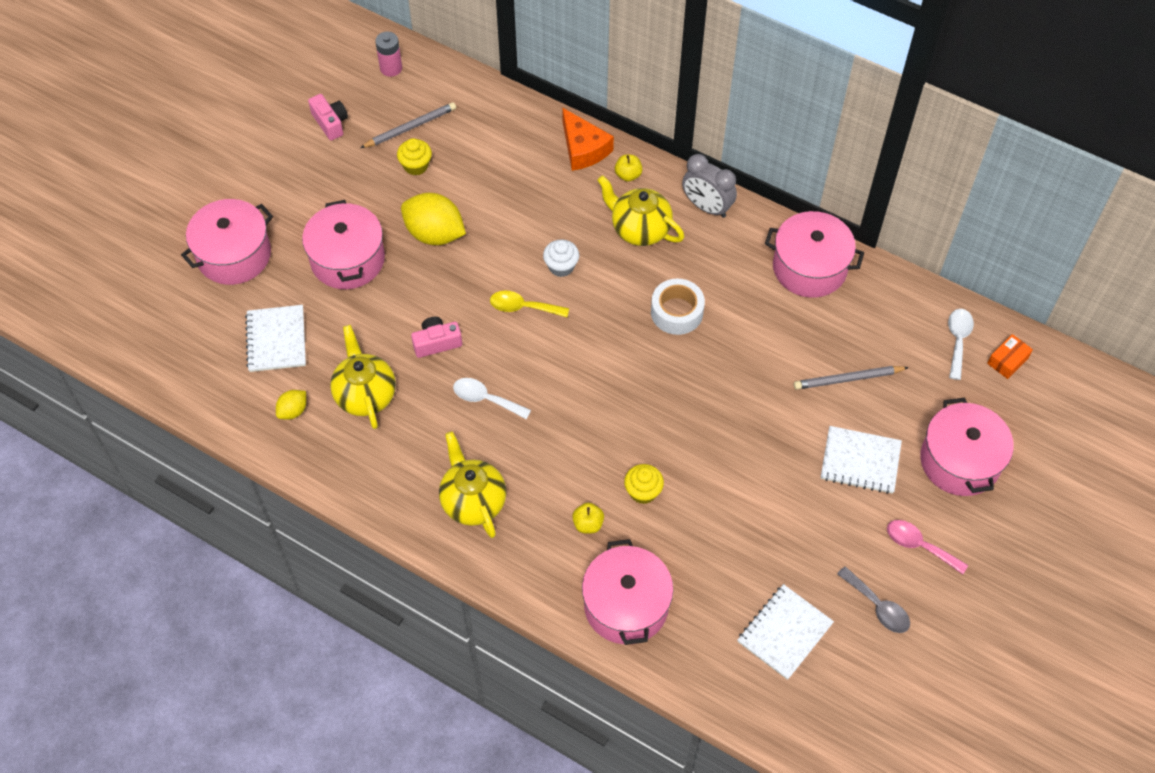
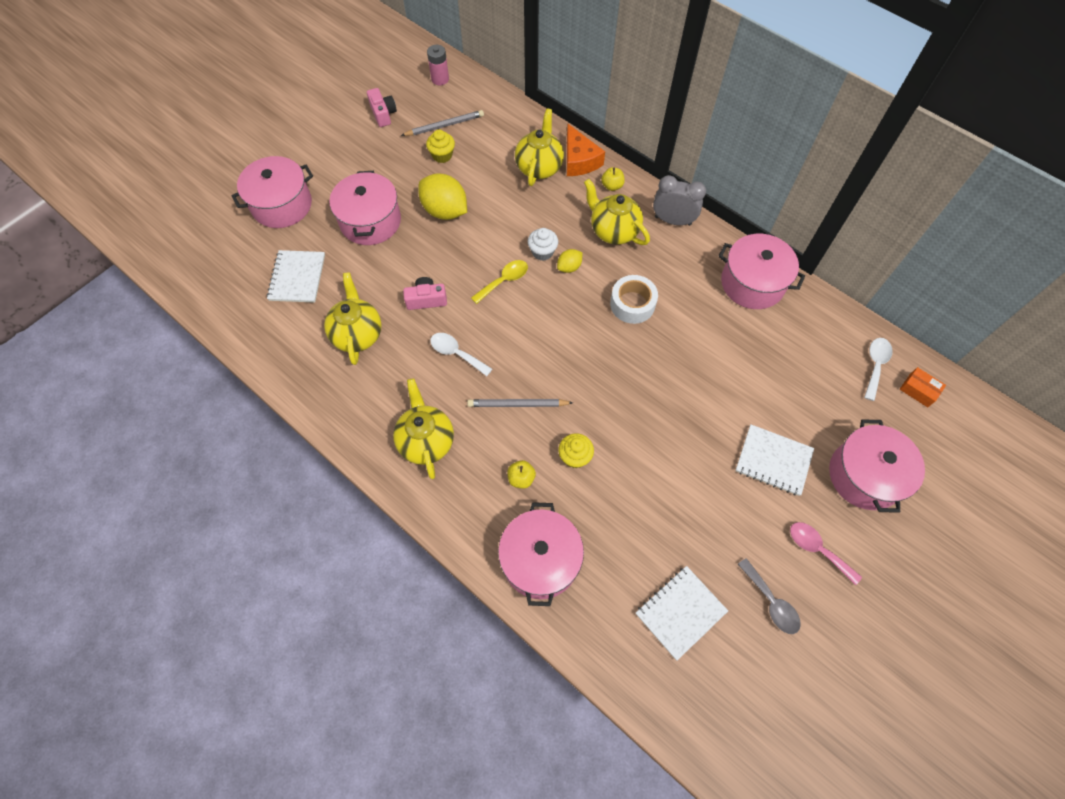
camera: 10 degrees right, 5 degrees up
(293, 411) = (295, 338): yellow lemon -> yellow lemon (569, 267)
(523, 307) = (504, 281): yellow spoon -> yellow spoon turned 120 degrees clockwise
(537, 164) = (539, 167): none -> yellow teapot
(707, 207) = (673, 221): grey clock -> grey clock turned 150 degrees clockwise
(848, 379) = (773, 384): grey pencil -> grey pencil (518, 404)
(1007, 360) = (918, 390): orange box -> orange box turned 75 degrees clockwise

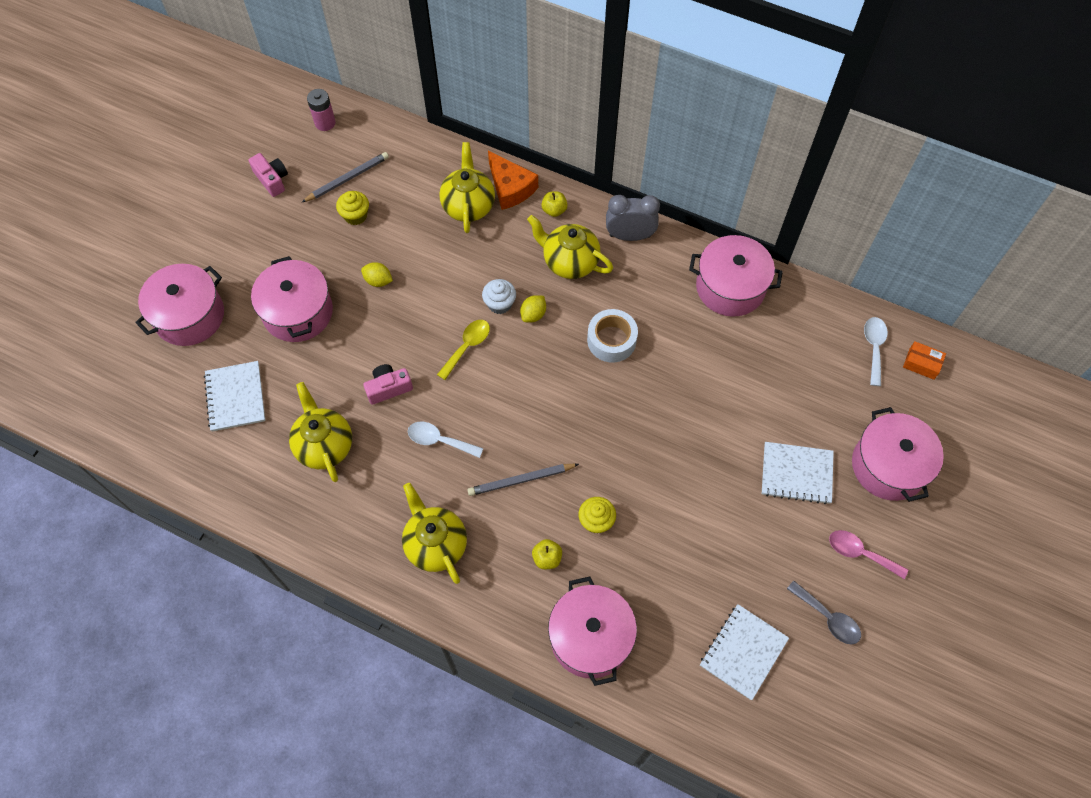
camera: 15 degrees left, 0 degrees up
(445, 211) = (378, 281): yellow lemon -> yellow lemon, size x0.50

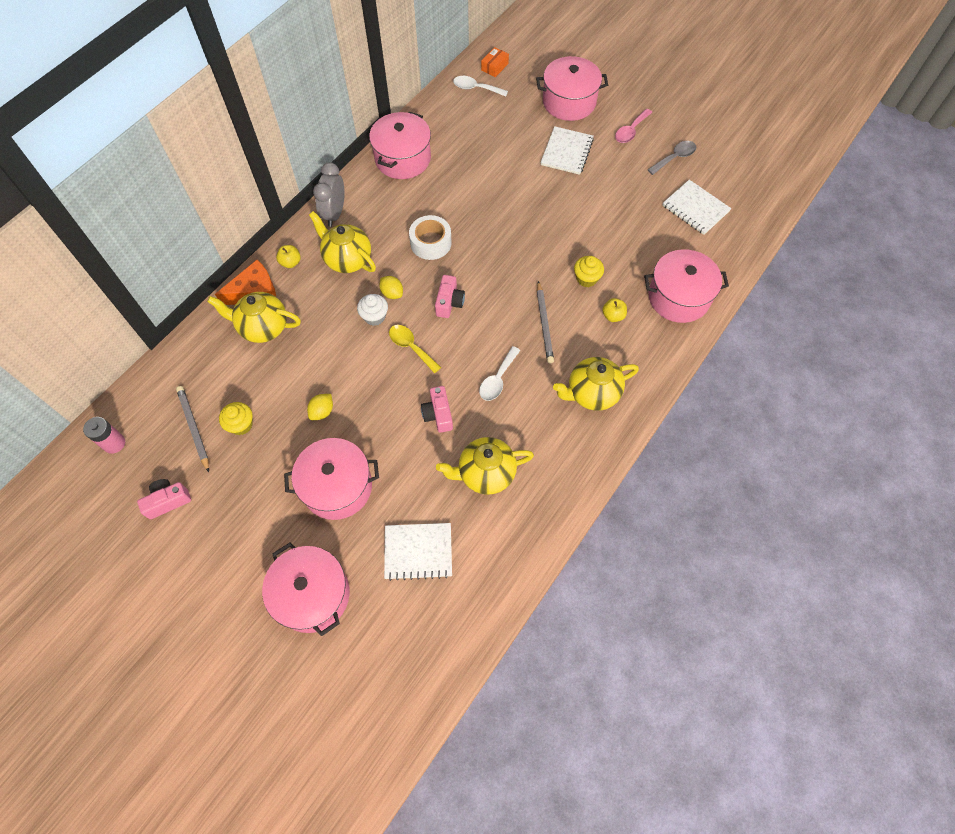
camera: 80 degrees left, 0 degrees up
(532, 374) = (449, 302): none -> pink camera
(569, 262) = (347, 259): yellow teapot -> yellow teapot turned 90 degrees clockwise

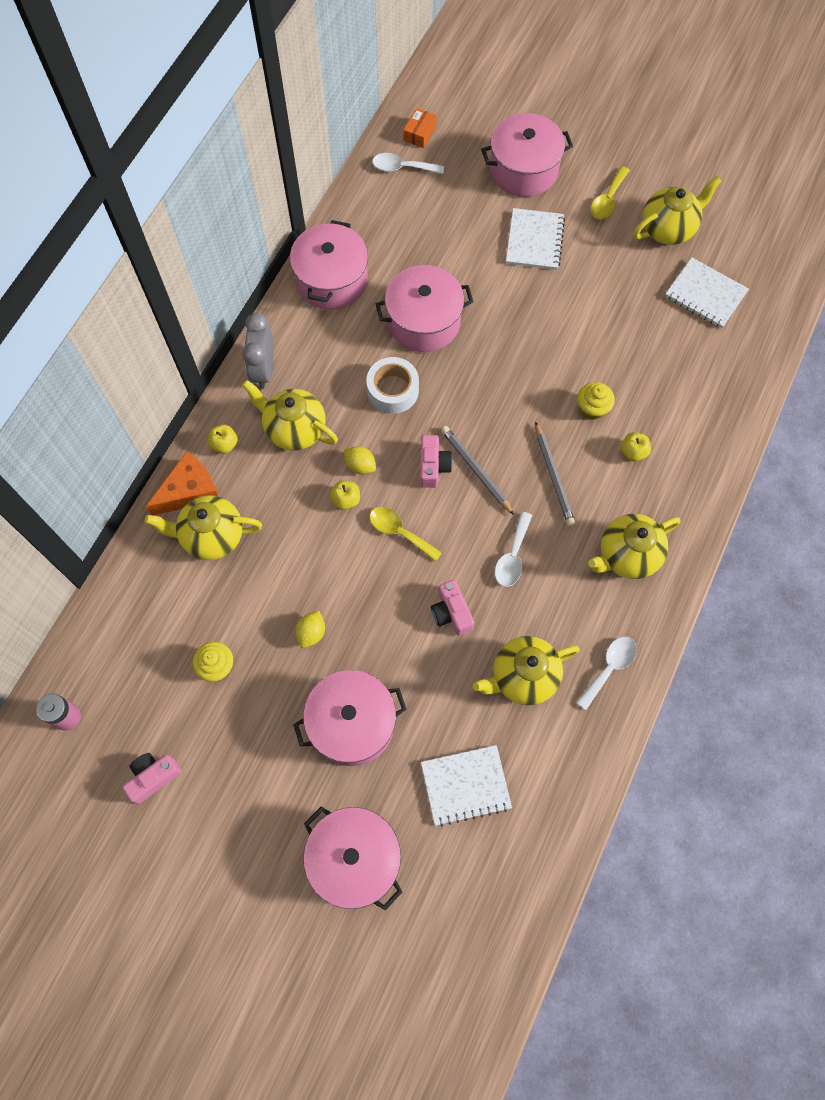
camera: 10 degrees left, 5 degrees up
(194, 428) = (160, 680): grey pencil -> grey pencil (476, 470)
(374, 317) = (346, 500): white cupcake -> yellow apple
(558, 478) = (609, 668): none -> white spoon
(630, 131) = (608, 200): pink spoon -> yellow spoon
(674, 158) = (668, 229): grey spoon -> yellow teapot
(678, 297) = (706, 415): pink pot -> pink pot (424, 321)

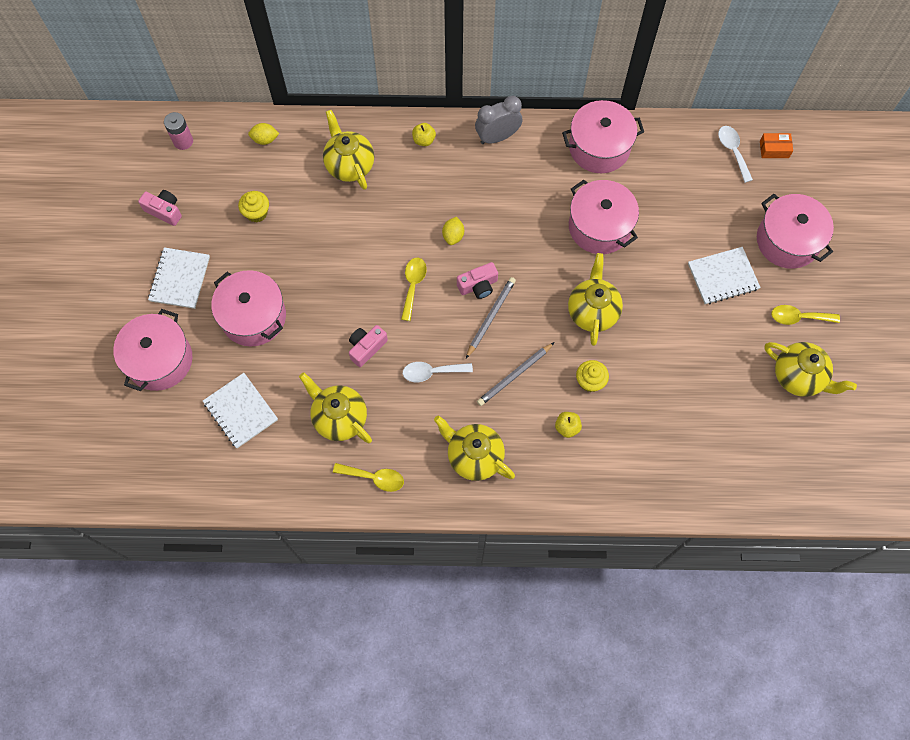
camera: 65 degrees right, 0 degrees up
(189, 491) = (377, 135): orange cheese -> none
(294, 429) = (460, 179): yellow teapot -> yellow teapot (592, 311)
(311, 633) = (308, 261): yellow lemon -> yellow lemon (265, 139)
(346, 500) = (421, 238): yellow apple -> none
(393, 390) = (527, 231): white tape -> none
(609, 668) = (374, 478): white spoon -> yellow spoon
(705, 294) = (750, 431): white notebook -> white notebook (180, 279)

